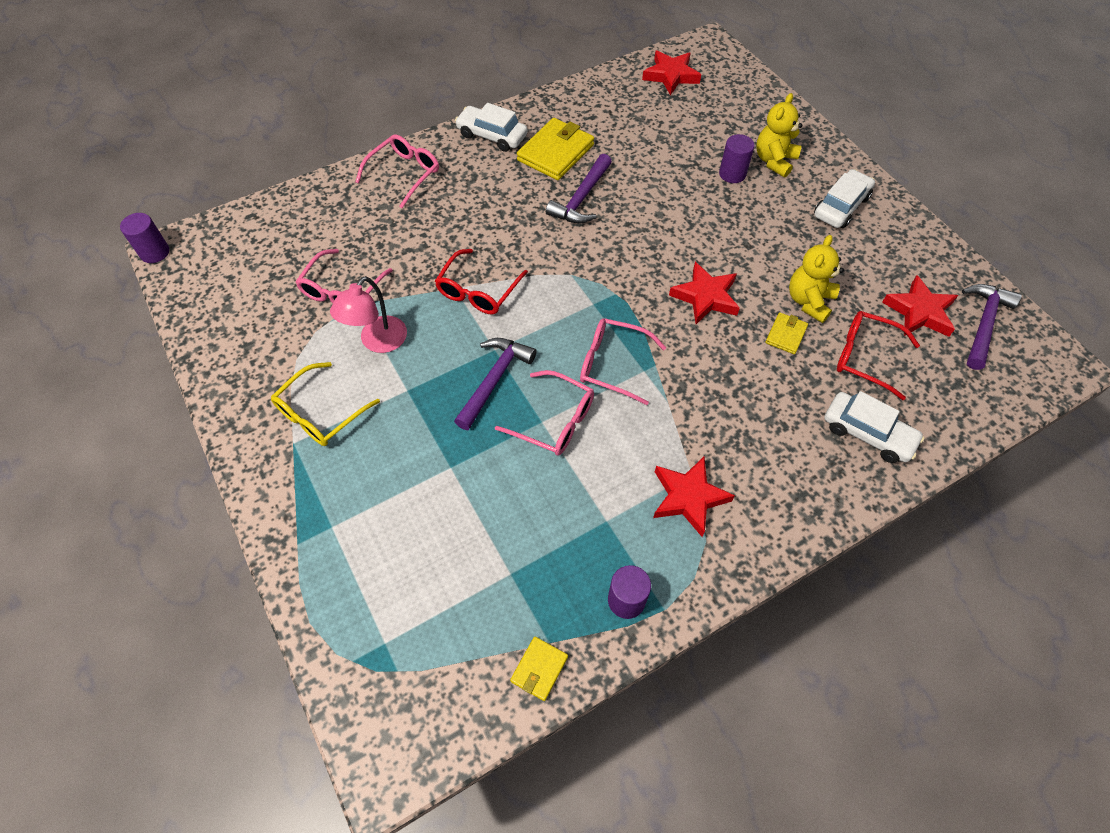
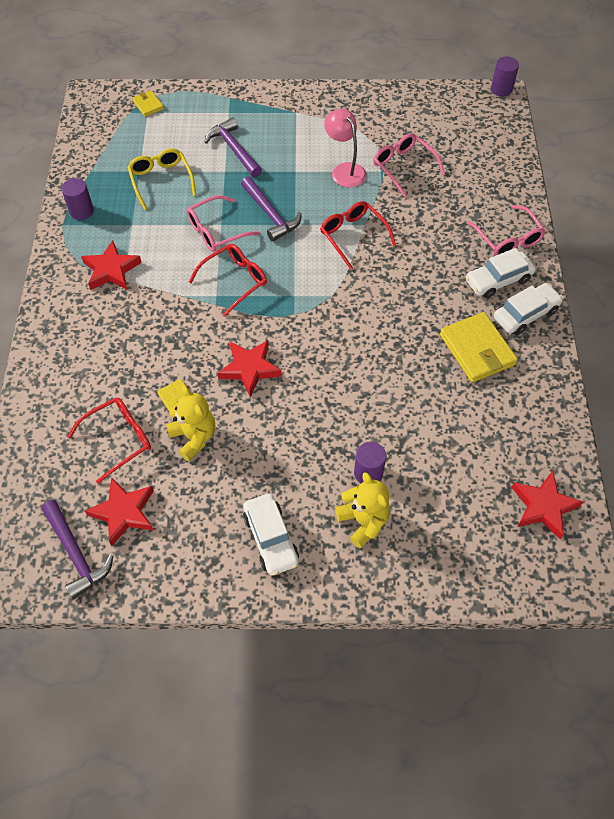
camera: 120 degrees right, 0 degrees up
(320, 413) = (308, 129): yellow glasses -> yellow glasses (161, 181)
(539, 669) = (82, 162): yellow wallet -> yellow wallet (148, 105)
(581, 198) = (408, 341): purple hammer -> purple hammer (234, 149)
(613, 364) = (234, 281): pink glasses -> red glasses
(867, 433) = (66, 395): white car -> white car (498, 280)

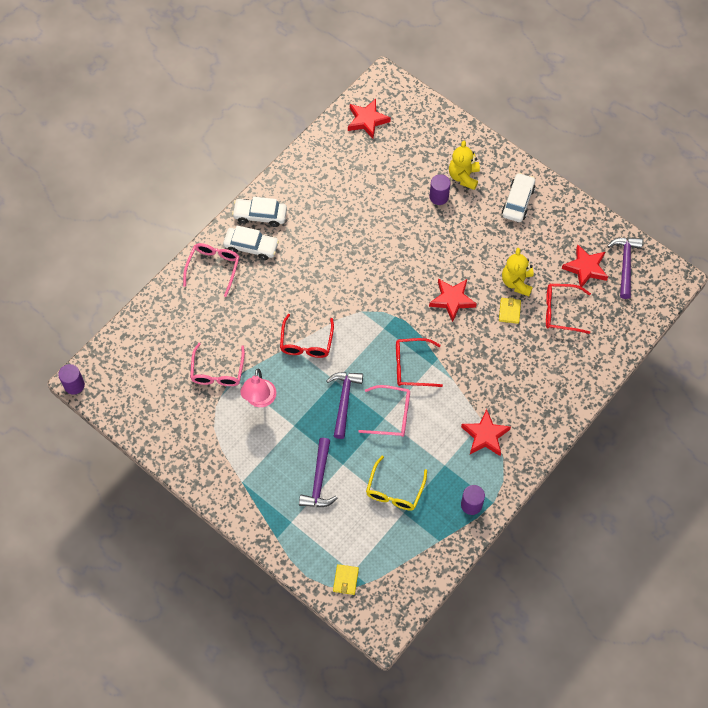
camera: 140 degrees left, 5 degrees up
(477, 350) = (311, 216): yellow wallet -> none

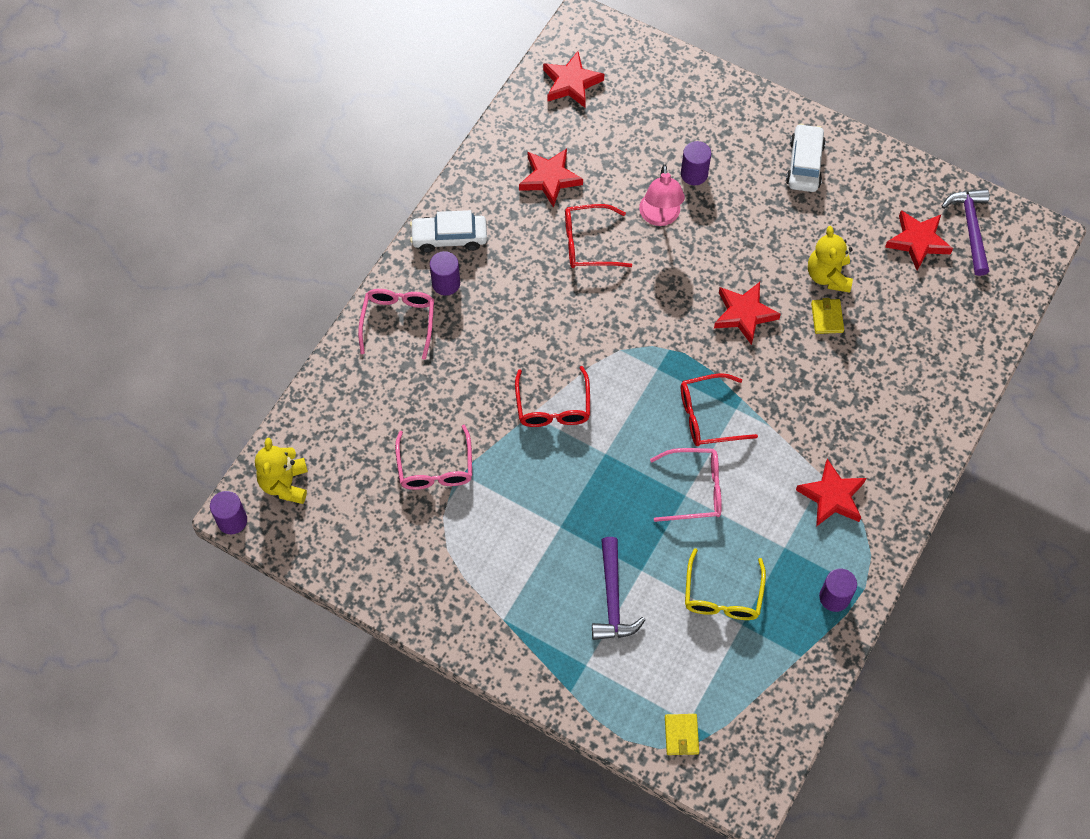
camera: 10 degrees left, 0 degrees up
(251, 246) = (446, 283): white car -> purple cylinder
(259, 400) = (504, 498): pink lamp -> pink lamp (660, 217)
(338, 185) = (550, 179): none -> red star
(344, 401) = (624, 480): purple hammer -> none
(463, 176) = (722, 141): yellow teddy bear -> yellow teddy bear (285, 484)
(561, 311) = (897, 306): red glasses -> red glasses (588, 243)

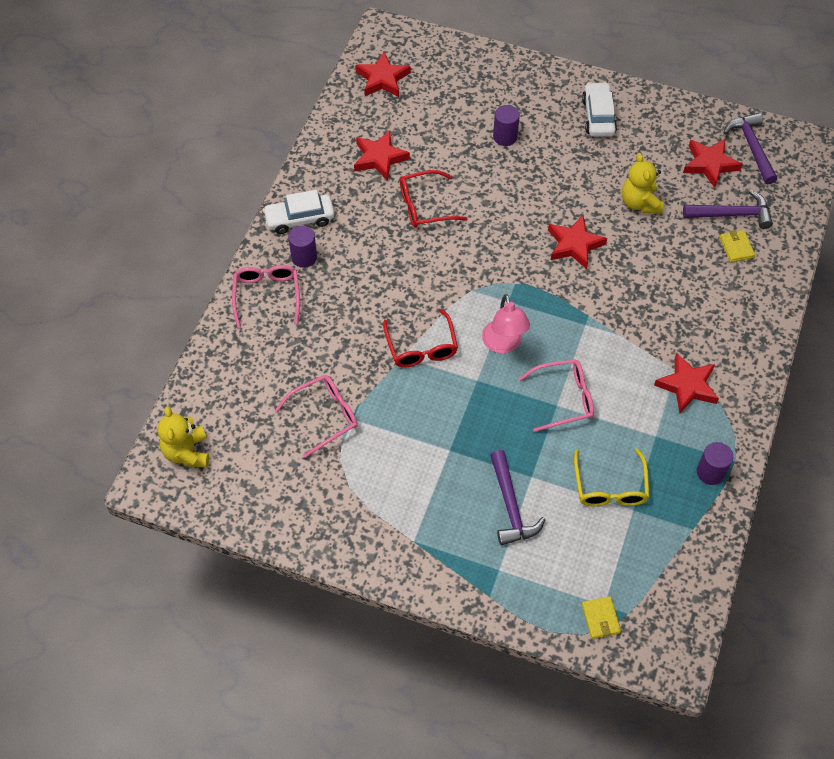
camera: 10 degrees left, 5 degrees down
(232, 520) = (142, 493): purple cylinder -> none
(435, 467) = (324, 416): pink glasses -> pink glasses turned 105 degrees counterclockwise
(660, 217) = (483, 175): pink lamp -> pink lamp (503, 344)
(708, 416) = (562, 334): red glasses -> none
(827, 317) = (647, 237): yellow wallet -> yellow wallet (736, 247)
(928, 305) = (732, 214): none -> purple hammer

